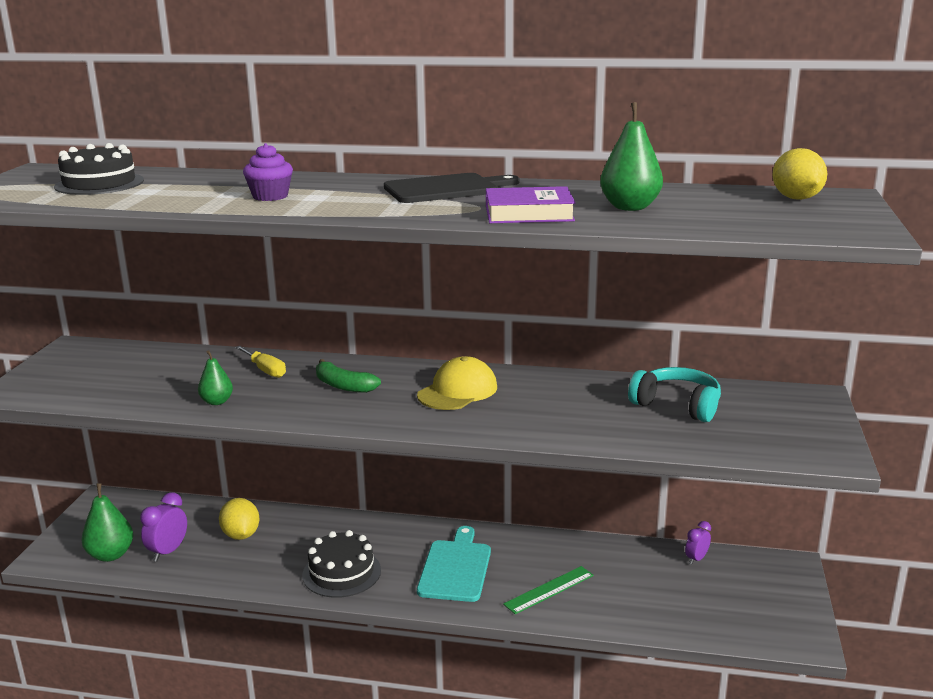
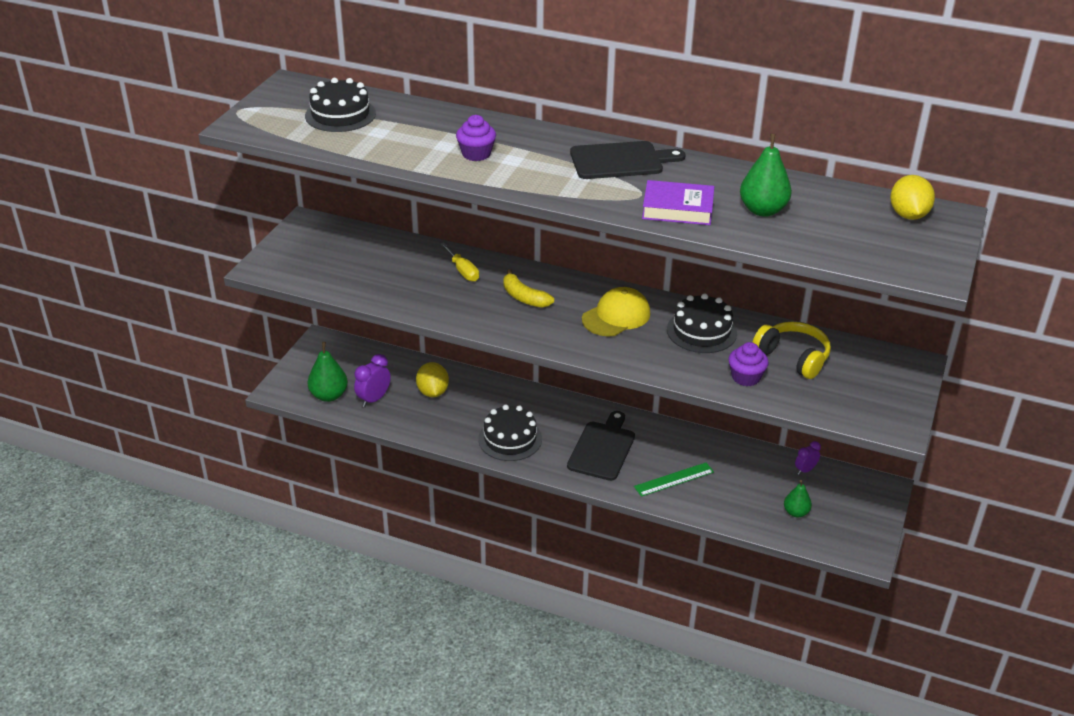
camera: 10 degrees right, 15 degrees up
(217, 402) = (421, 301): green pear -> green pear (796, 512)
(343, 386) = (524, 297): green banana -> yellow banana
(456, 568) = (602, 448): turquoise cutting board -> black cutting board
(562, 394) = (701, 331): none -> black cake
(631, 430) = (746, 377): none -> purple cupcake
(677, 405) = (793, 357): turquoise headphones -> yellow headphones

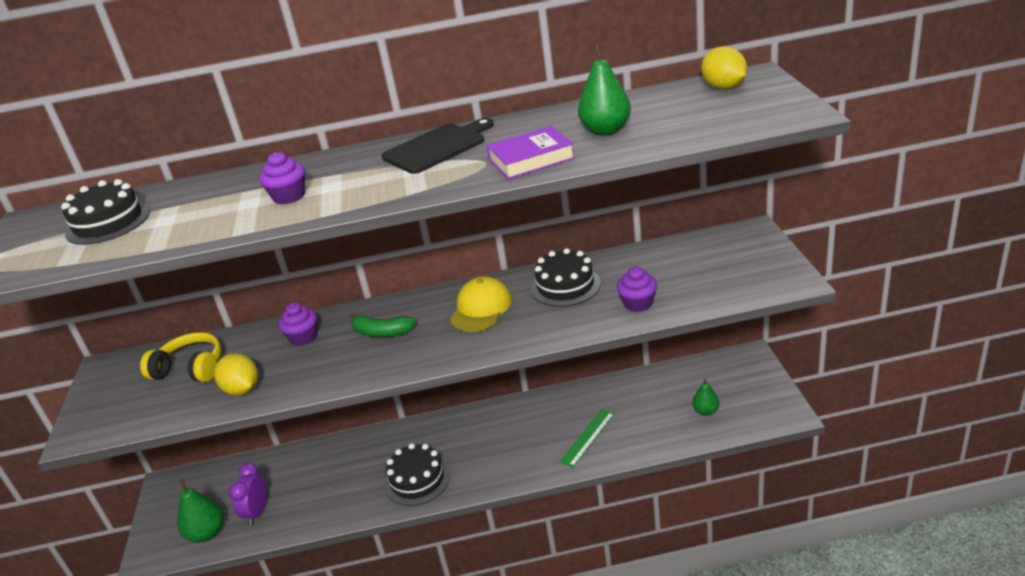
camera: 25 degrees left, 5 degrees down
(433, 392) = (312, 475): yellow lemon -> yellow lemon (242, 389)
(463, 271) = (303, 337): yellow screwdriver -> purple cupcake
(524, 297) = (382, 332): yellow banana -> green banana
(602, 448) = (506, 444): black cutting board -> none
(793, 357) = (658, 270): yellow headphones -> yellow headphones (191, 369)
(805, 470) = (682, 374): purple clock -> none

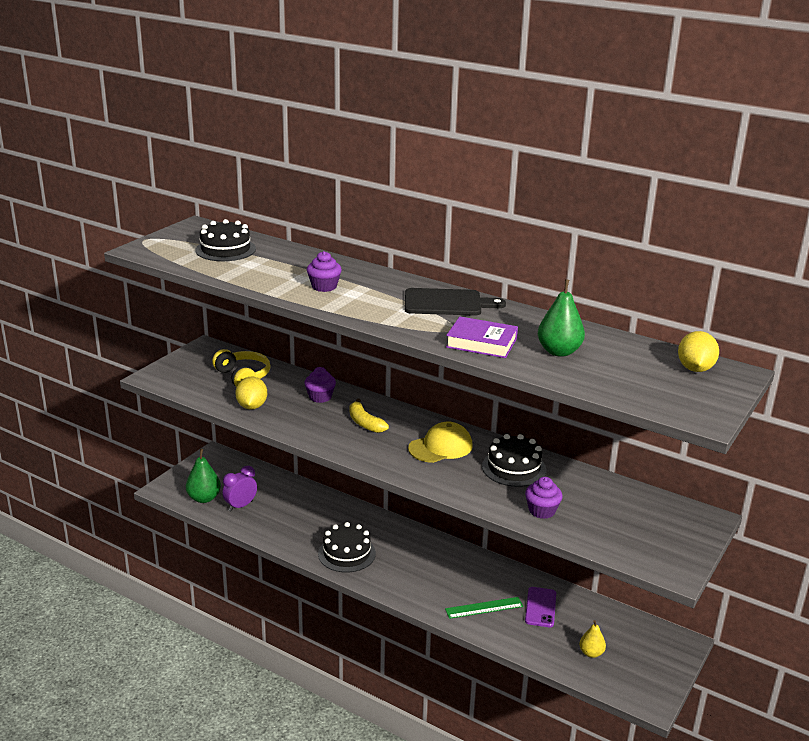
camera: 35 degrees right, 5 degrees down
(382, 332) = (365, 423): green banana -> yellow banana
(627, 405) = (540, 607): none -> purple phone
(705, 411) = (591, 653): green pear -> yellow pear

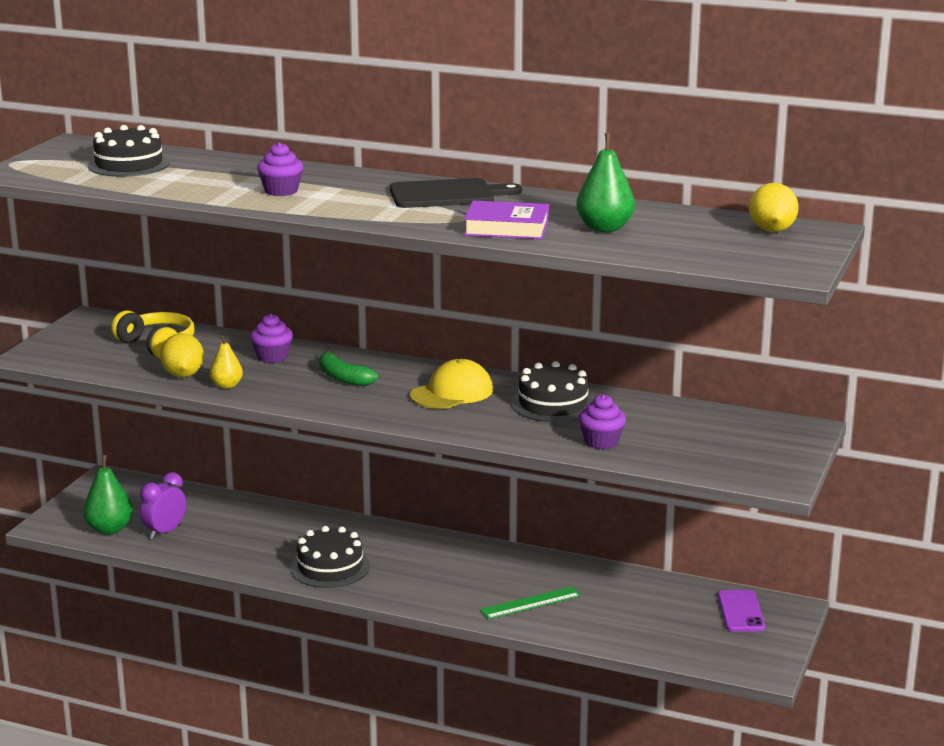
camera: 10 degrees left, 5 degrees down
(365, 423) = (343, 378): yellow banana -> green banana
(540, 607) = (603, 594): purple phone -> purple phone (740, 611)
(591, 653) = (679, 632): yellow pear -> yellow pear (226, 385)

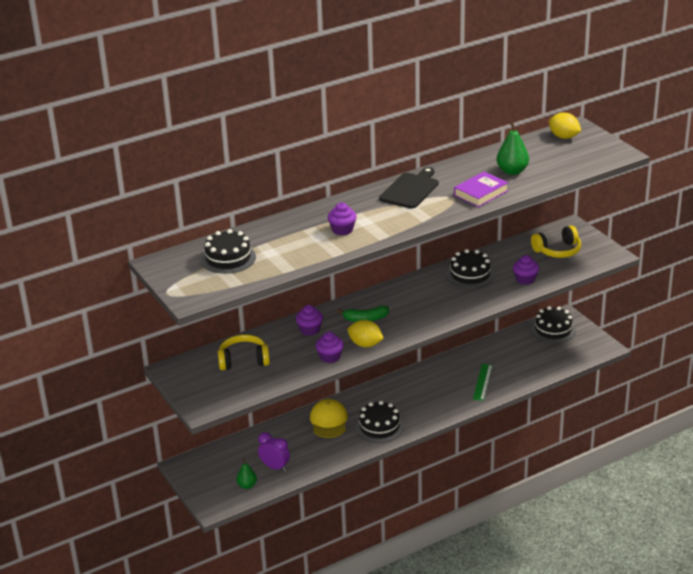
camera: 50 degrees left, 10 degrees up
(109, 529) = (247, 485): green pear -> green pear, size x0.63
(165, 532) = (275, 467): purple clock -> purple clock turned 135 degrees clockwise
(183, 375) = (297, 366): yellow lemon -> yellow lemon (365, 344)
(226, 385) = (330, 357): yellow pear -> purple cupcake
(452, 392) = (423, 295): yellow cap -> yellow cap (329, 421)
(718, 440) = (558, 251): none -> yellow headphones
(740, 611) = (553, 330): purple phone -> black cake

